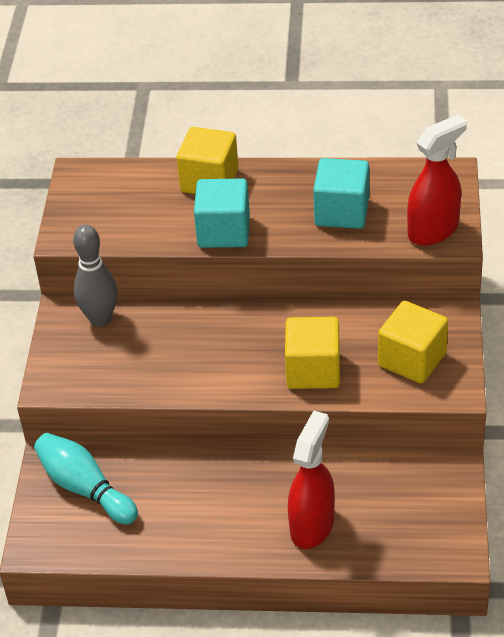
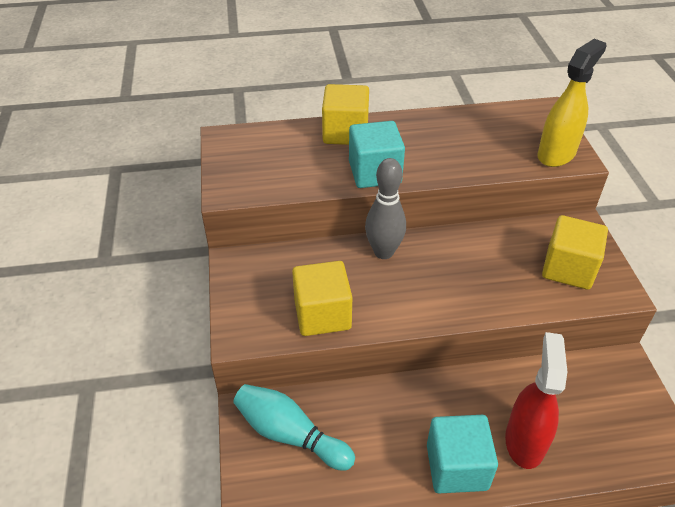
camera: 15 degrees left, 0 degrees up
(100, 319) = (271, 265): grey bowling pin -> grey bowling pin (383, 252)
(313, 370) = (486, 289): yellow cube -> yellow cube (322, 314)
(342, 212) = (471, 147): turquoise cube -> turquoise cube (457, 467)
(433, 231) = (556, 154): red spray bottle -> yellow spray bottle

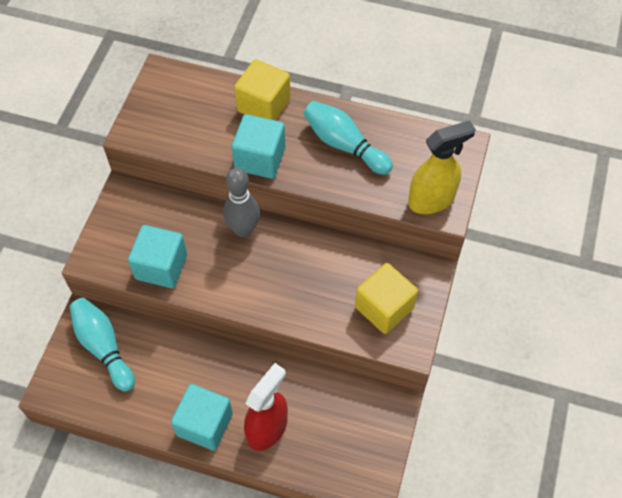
camera: 25 degrees right, 15 degrees up
(322, 314) = (161, 267): yellow cube -> turquoise cube
(444, 139) = (344, 145): none -> turquoise bowling pin

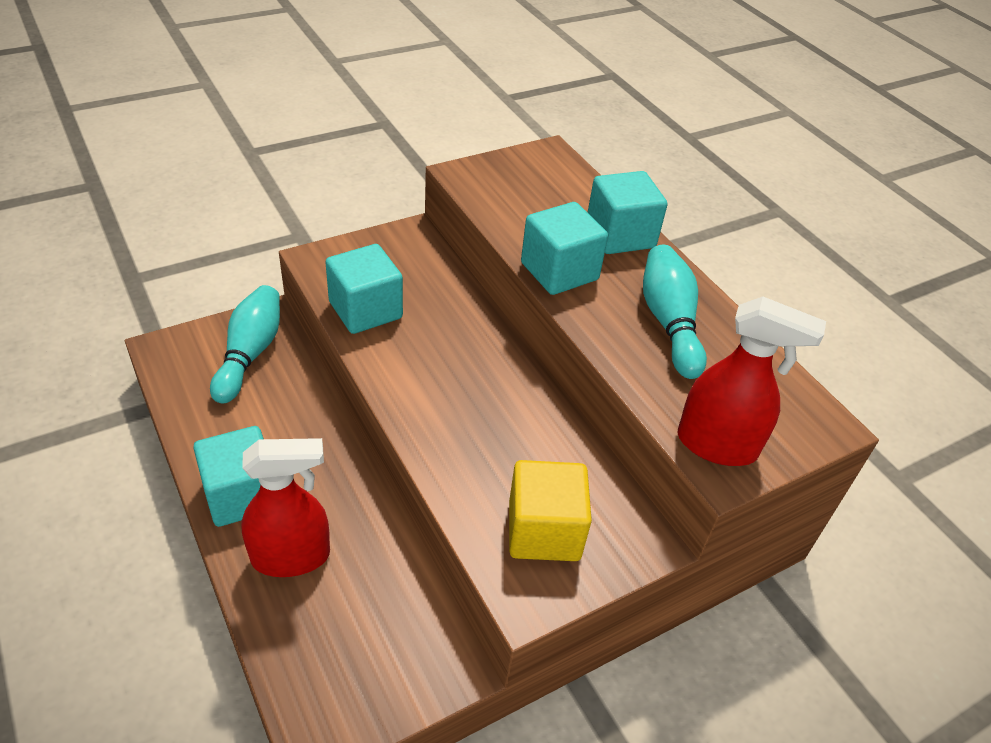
camera: 40 degrees right, 15 degrees down
(243, 229) = (483, 340): grey bowling pin -> none
(264, 105) = (620, 235): yellow cube -> turquoise cube
(431, 200) = (717, 445): yellow spray bottle -> red spray bottle

